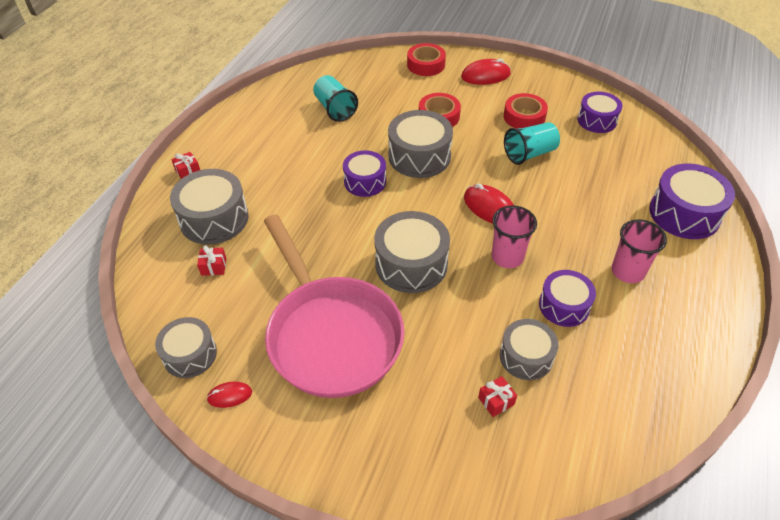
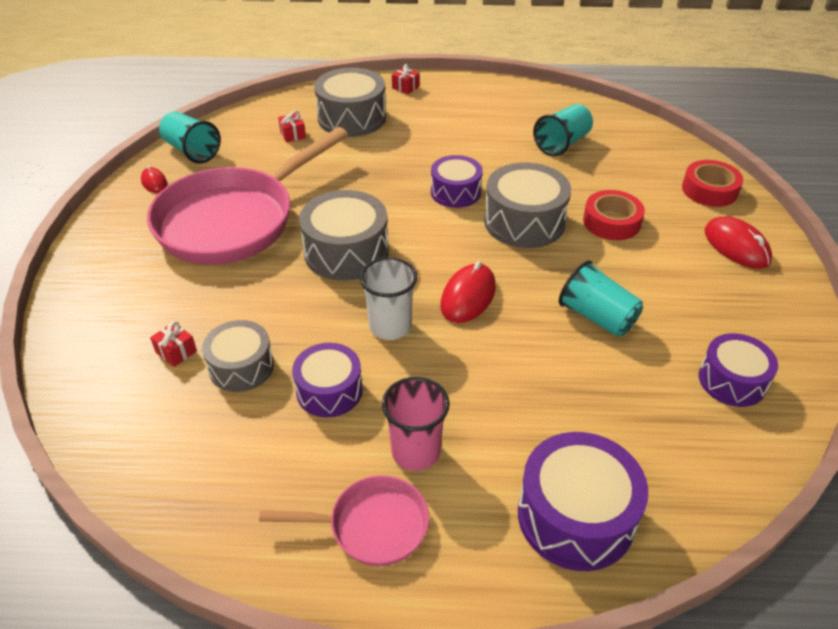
camera: 70 degrees right, 5 degrees down
(190, 354) = (192, 151): grey drum -> turquoise cup
(507, 257) = (390, 326): pink cup -> white cup
(524, 117) = (674, 299): red tape -> none
(684, 307) = (371, 526): none -> pink pan

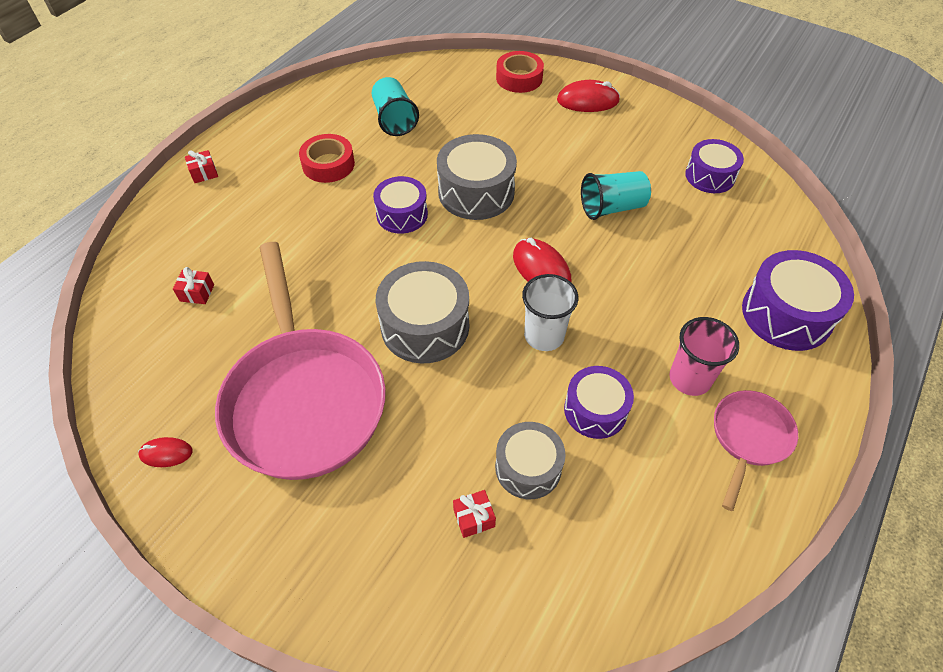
camera: 60 degrees left, 10 degrees up
(192, 151) = (137, 395): turquoise cup -> none
(352, 118) = (215, 235): grey drum -> none
(611, 222) = (515, 145): red tape -> red tape (328, 164)

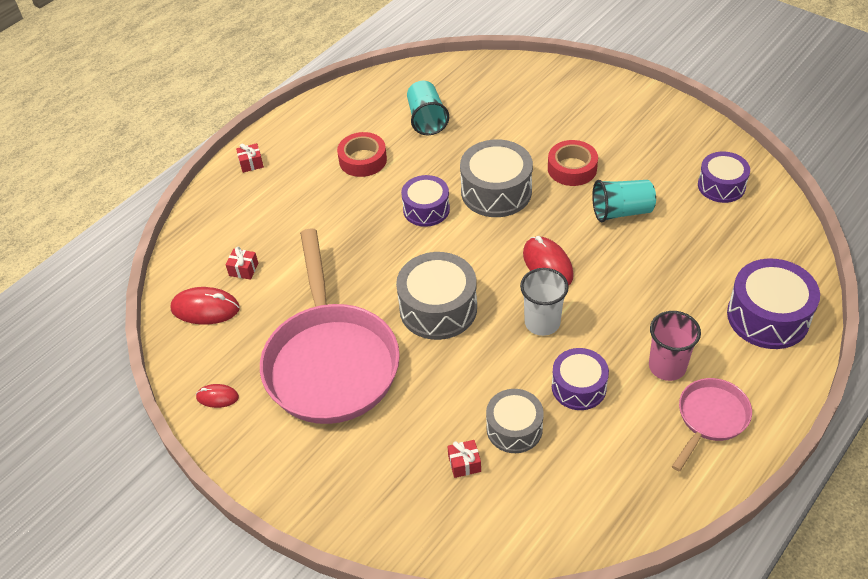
camera: 10 degrees right, 5 degrees down
(519, 78) = (550, 81): red tape -> red tape (572, 168)
(587, 101) = (614, 107): red mouse -> red mouse (205, 308)

